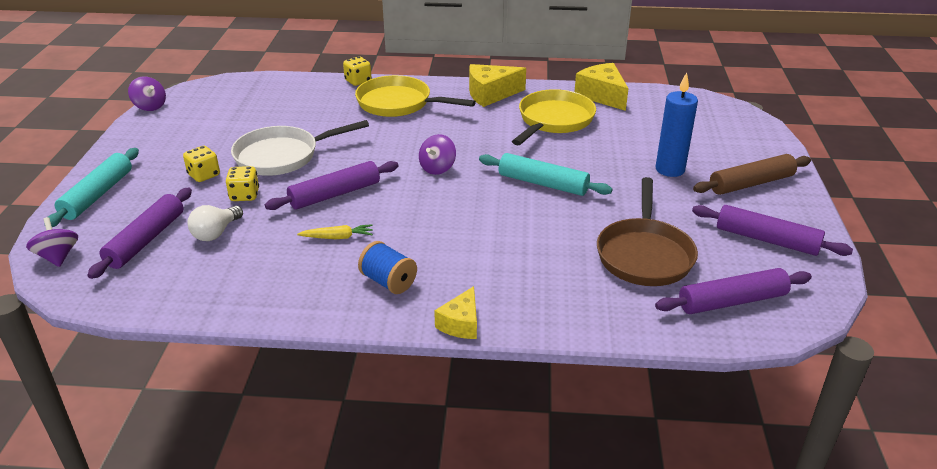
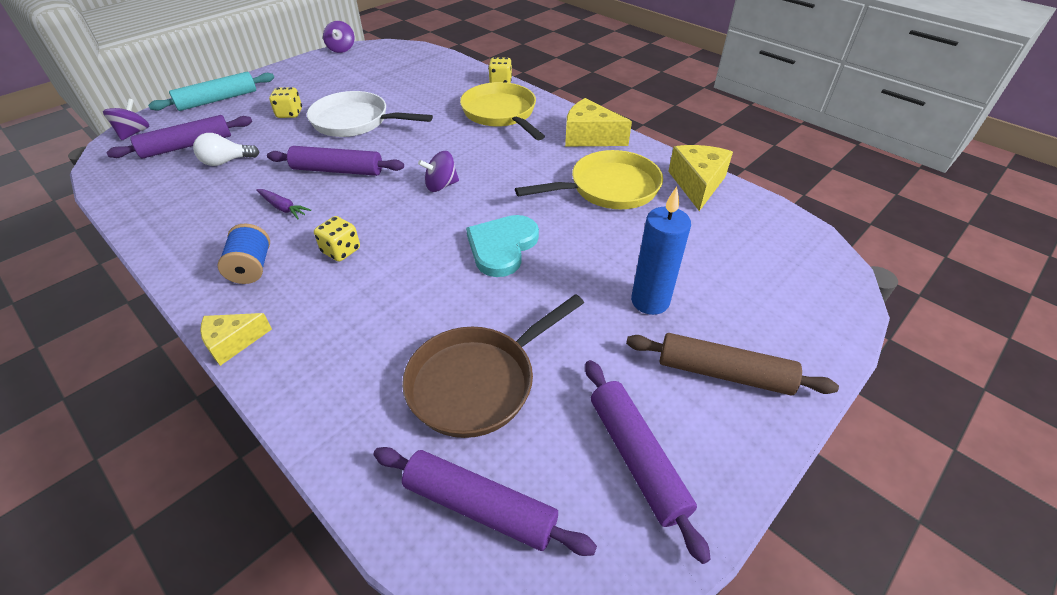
camera: 40 degrees right, 10 degrees up
(244, 195) = (286, 141): yellow dice -> yellow dice (341, 251)
(337, 237) = (283, 208): yellow carrot -> purple carrot
(543, 183) = (502, 247): turquoise rolling pin -> turquoise heart

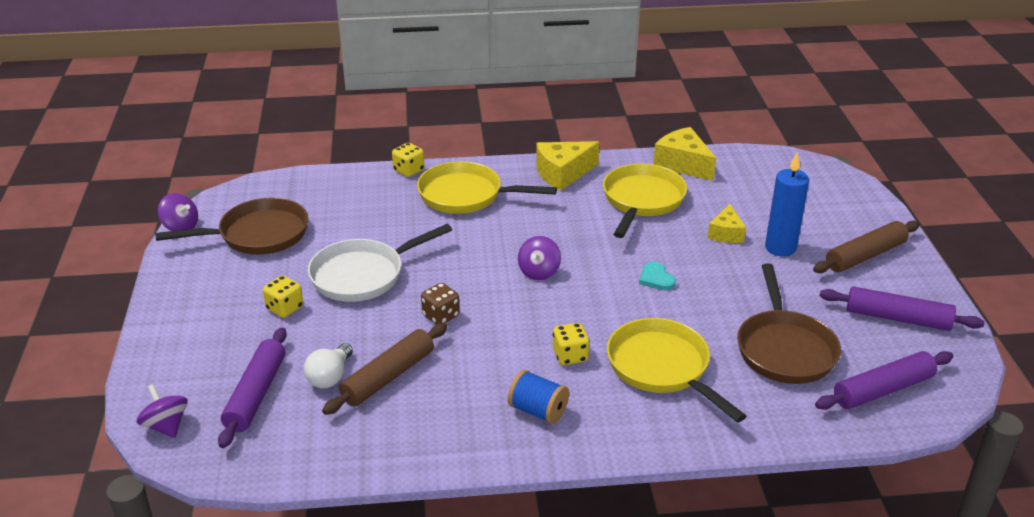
camera: 50 degrees left, 10 degrees down
(218, 100) = (174, 346): turquoise rolling pin -> none
(233, 342) = (629, 448): yellow cheese -> yellow cheese (726, 233)
(244, 183) = (388, 377): none -> brown rolling pin
(283, 208) = (464, 366): purple carrot -> none
(338, 170) = (441, 316): purple rolling pin -> brown dice
(360, 71) = (258, 234): none -> brown pan
(369, 310) = (662, 368): none -> yellow pan
(502, 247) = (656, 278): turquoise heart -> turquoise heart, size x0.54

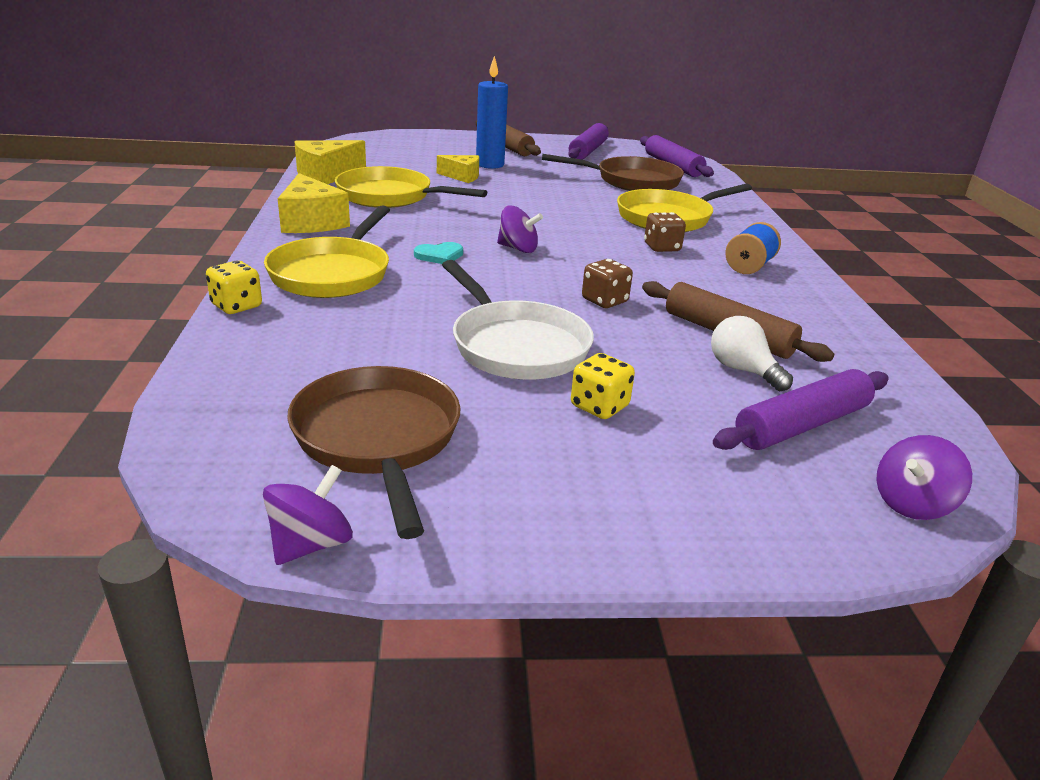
camera: 90 degrees left, 5 degrees down
(256, 394) = (802, 425): purple rolling pin -> purple rolling pin turned 45 degrees counterclockwise
(330, 377) = (743, 370): white light bulb -> white light bulb turned 150 degrees counterclockwise
(570, 356) = (662, 248): yellow dice -> brown dice
(656, 278) = (533, 206): turquoise heart -> turquoise heart (439, 255)

